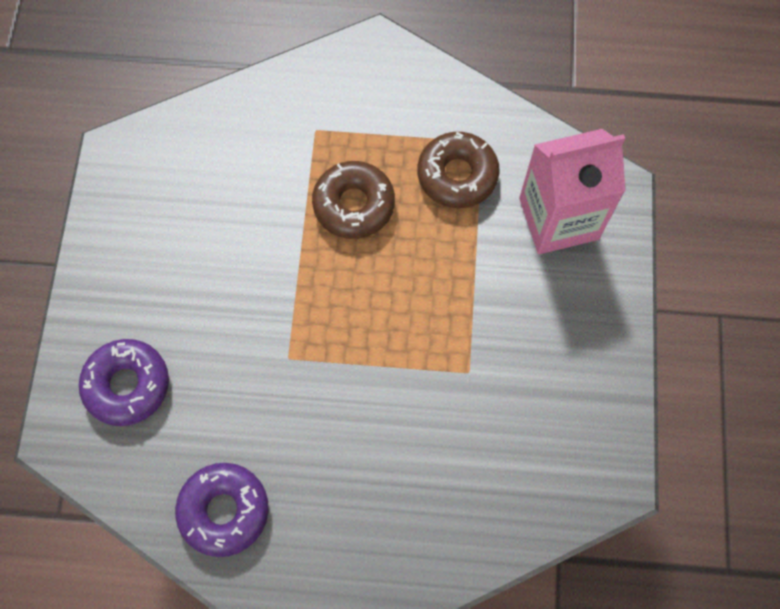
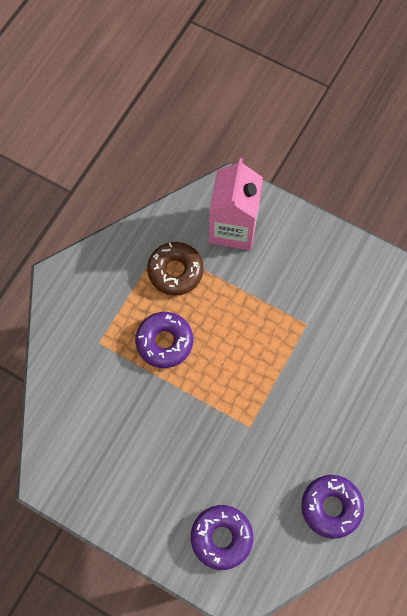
camera: 65 degrees left, 0 degrees up
(354, 205) = (164, 342): brown donut -> purple donut

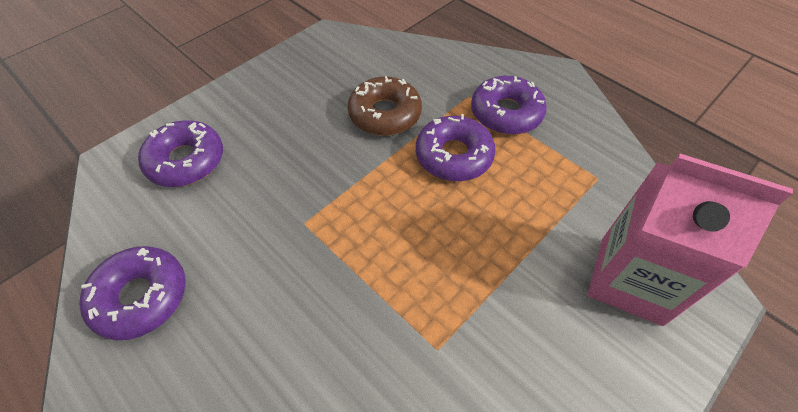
camera: 105 degrees right, 15 degrees down
(111, 312) = (506, 113): none -> purple donut
(175, 271) = (557, 188): brown donut -> brown donut (385, 114)

